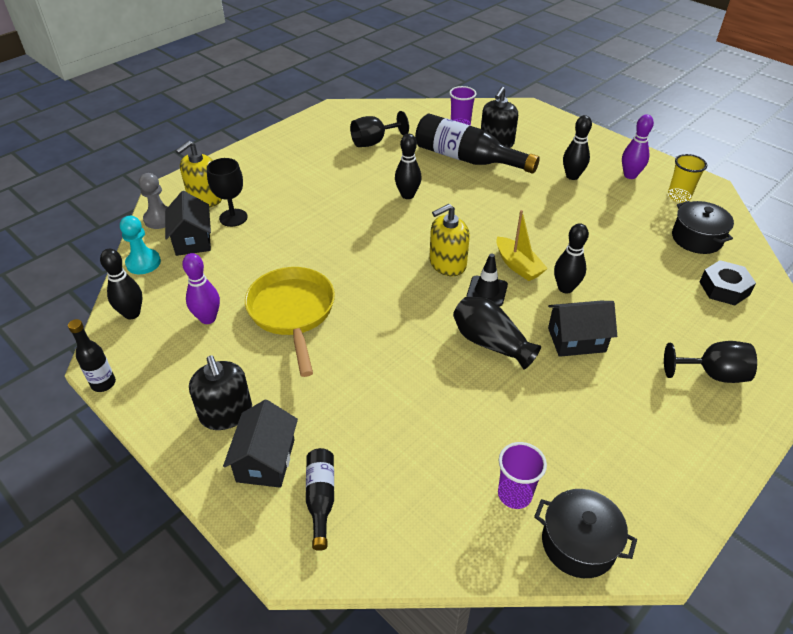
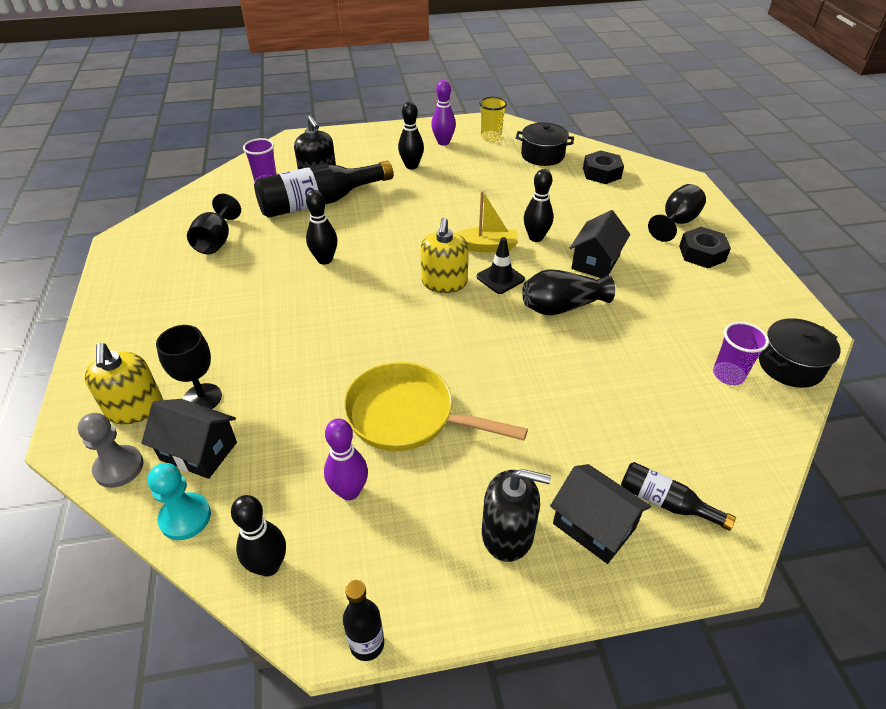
camera: 55 degrees left, 0 degrees up
(683, 412) = (702, 253): none -> black nut

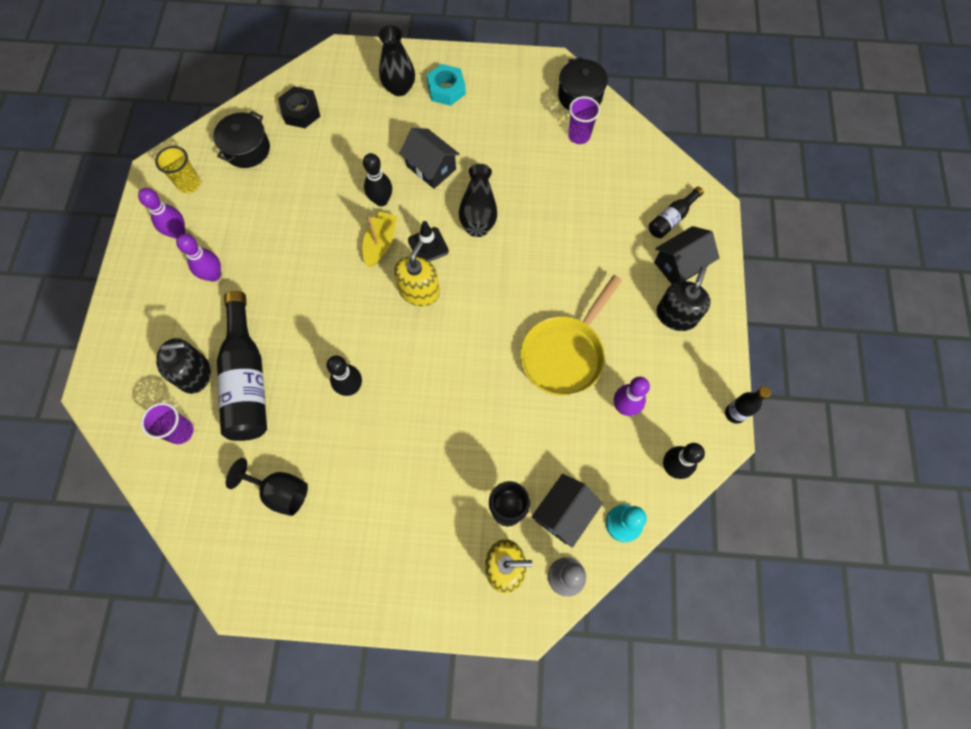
camera: 75 degrees left, 25 degrees up
(411, 166) = (213, 275): black bowling pin -> purple bowling pin
(444, 282) = (419, 291): yellow soap dispenser -> yellow soap dispenser turned 90 degrees counterclockwise
(676, 222) = (399, 88): black goblet -> black vase
(702, 253) = (446, 89): black nut -> turquoise nut

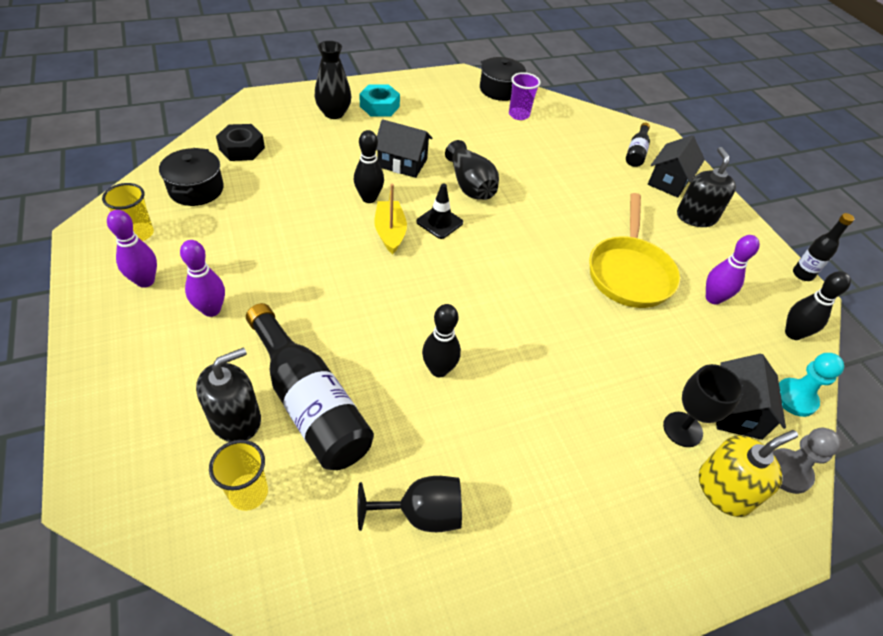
camera: 30 degrees left, 20 degrees down
(181, 431) = (248, 493): purple cup -> yellow cup
(419, 291) = (456, 261): yellow soap dispenser -> none

